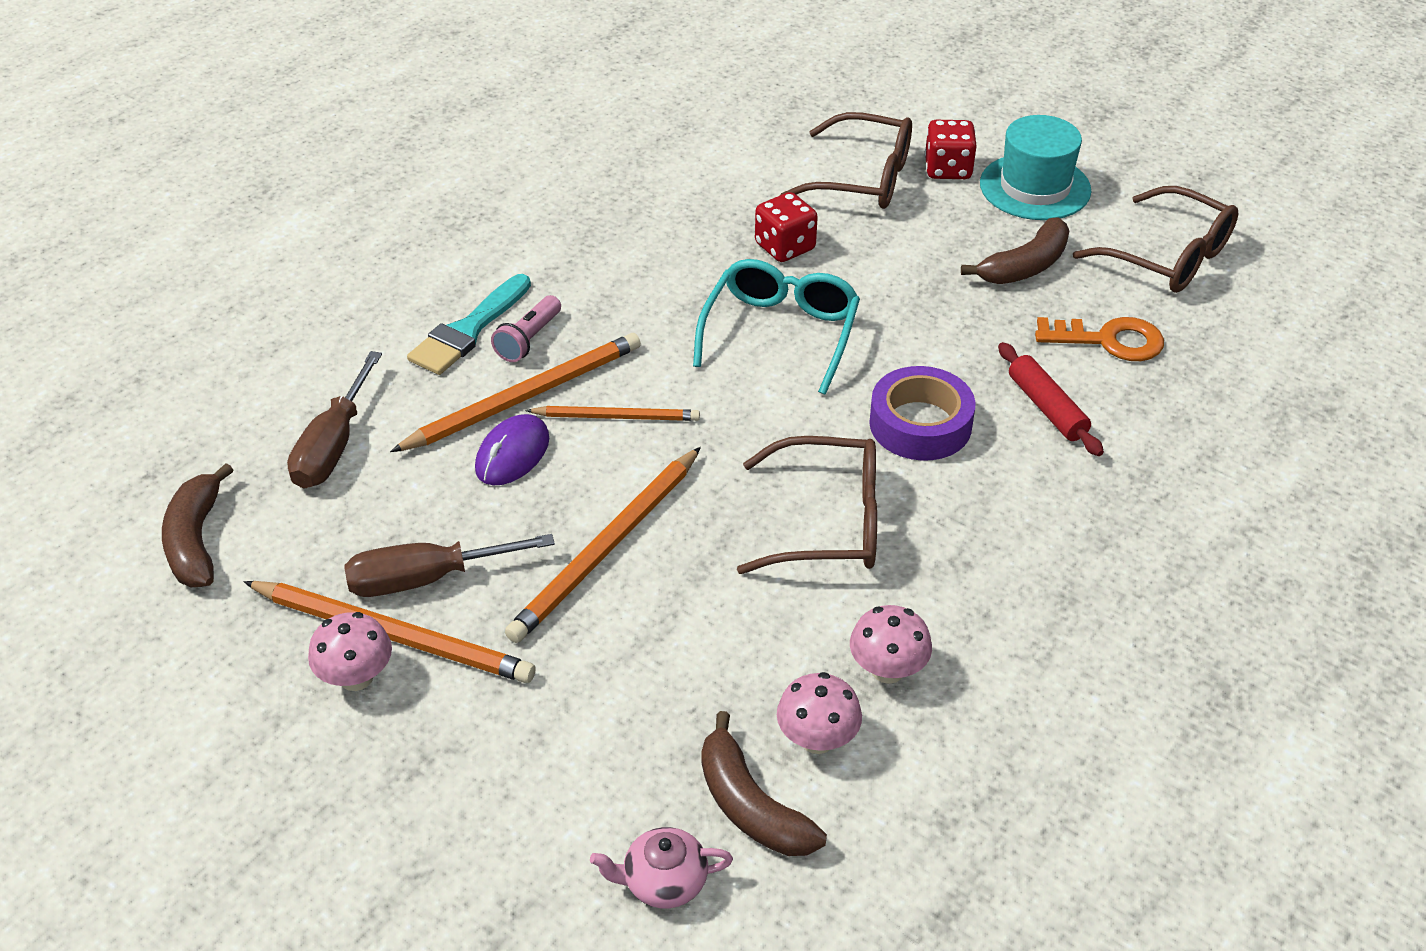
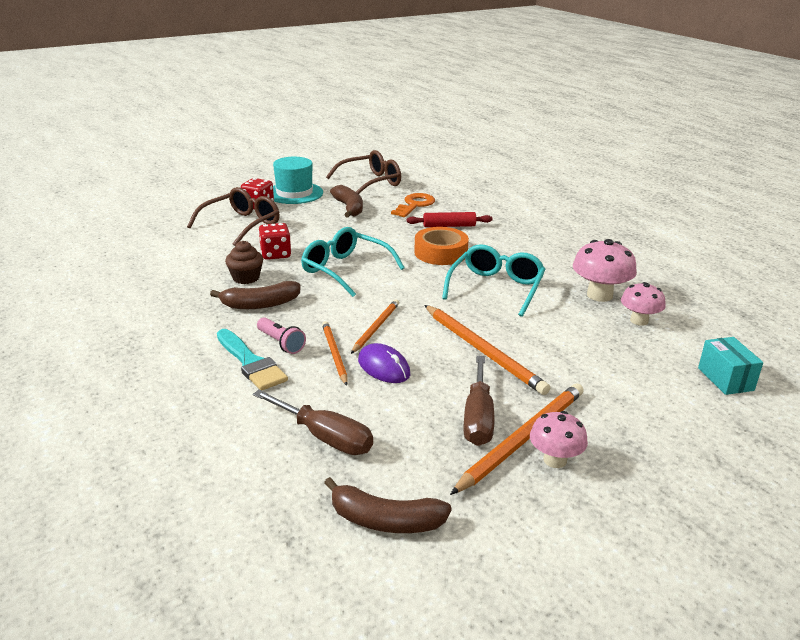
camera: 70 degrees left, 15 degrees down
(525, 397) = (334, 354): orange pencil -> orange pencil, size x0.61
(663, 882) = (725, 379): pink teapot -> turquoise box
(691, 246) = (246, 278): none -> brown cupcake
(751, 806) = (678, 346): brown banana -> brown banana (260, 304)
(829, 523) = (496, 288): brown glasses -> turquoise glasses
(887, 670) = (599, 295): pink mushroom -> pink mushroom, size x1.52
(920, 424) = (440, 253): purple tape -> orange tape

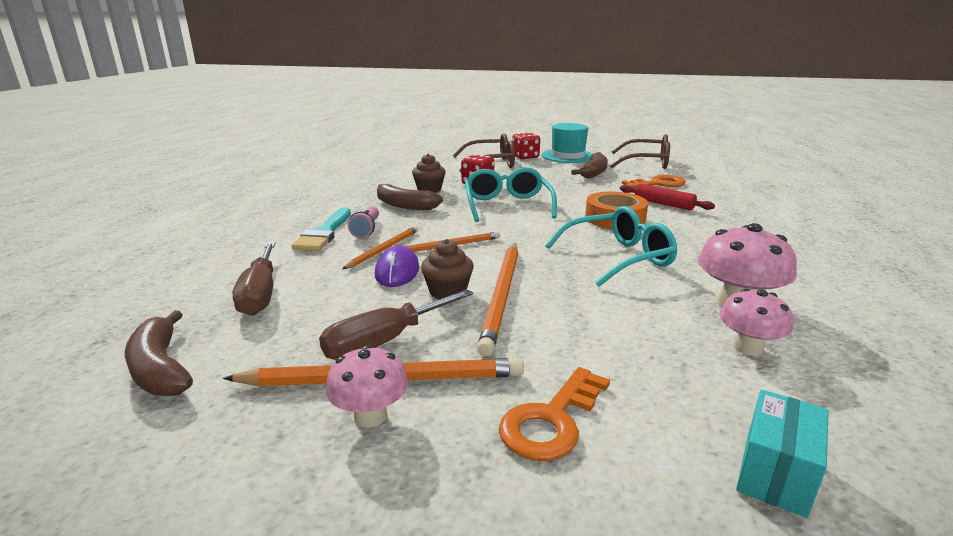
camera: 45 degrees right, 5 degrees down
(446, 365) = (448, 291): none -> brown cupcake
(628, 408) = (552, 420): none -> orange key

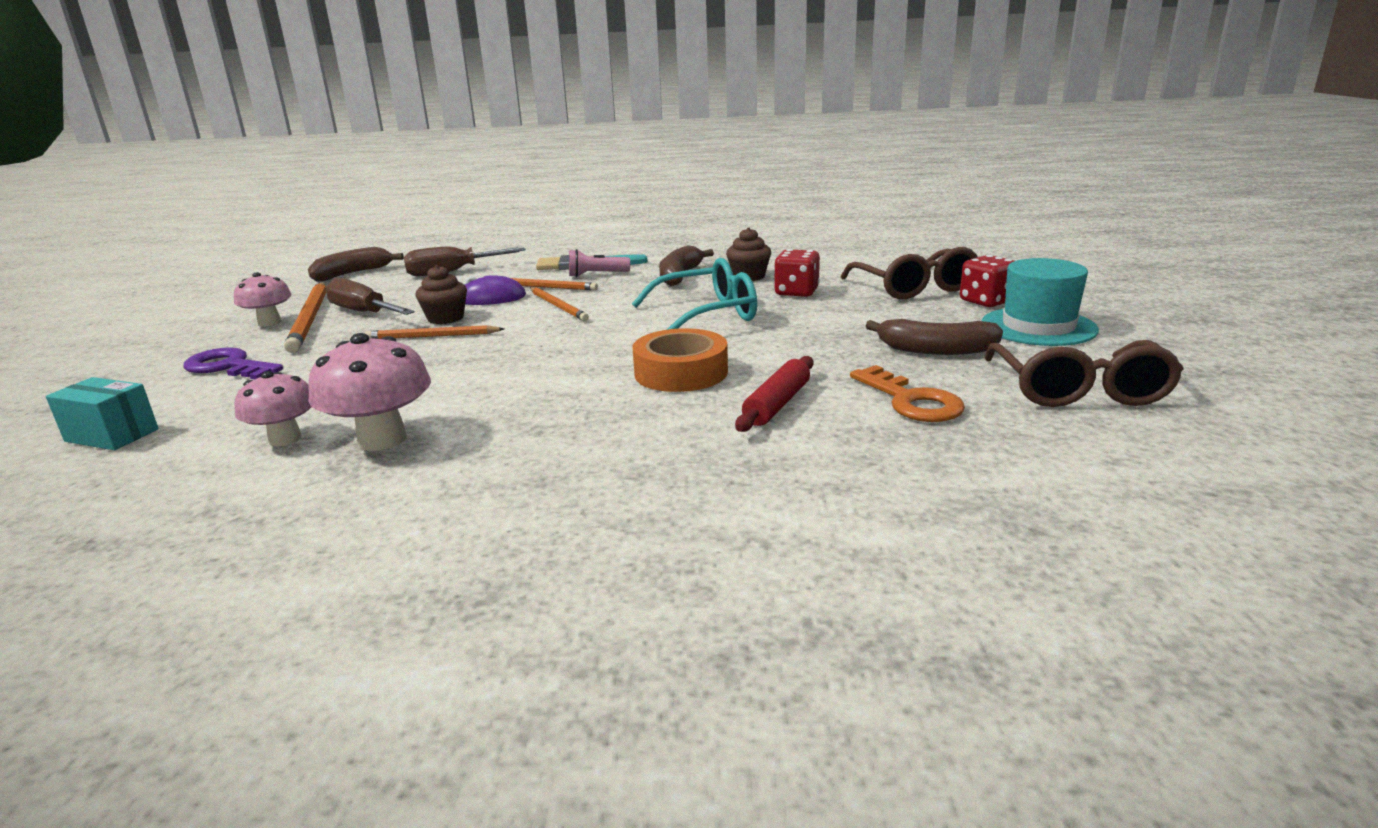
camera: 80 degrees right, 0 degrees up
(501, 296) = (432, 336): orange pencil -> orange pencil, size x0.61
(552, 420) = (228, 366): orange key -> purple key
(618, 258) = (529, 378): turquoise glasses -> none

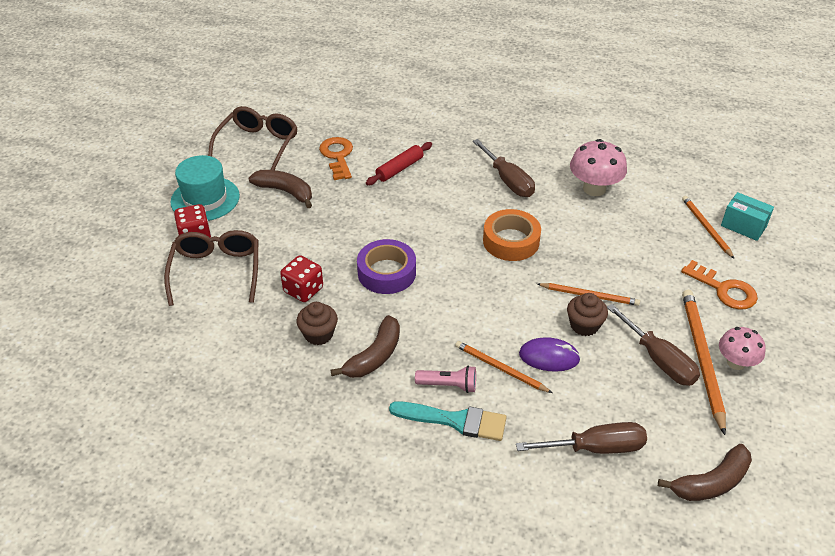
camera: 165 degrees left, 20 degrees up
(228, 366) = (724, 289): purple key -> orange key
(285, 439) = (644, 200): pink mushroom -> none
(558, 306) = (493, 321): orange pencil -> orange pencil (706, 227)
(558, 422) = (508, 181): none -> brown screwdriver
(681, 372) = (434, 206): orange tape -> orange tape (511, 241)
(708, 314) = (386, 272): turquoise glasses -> purple tape

